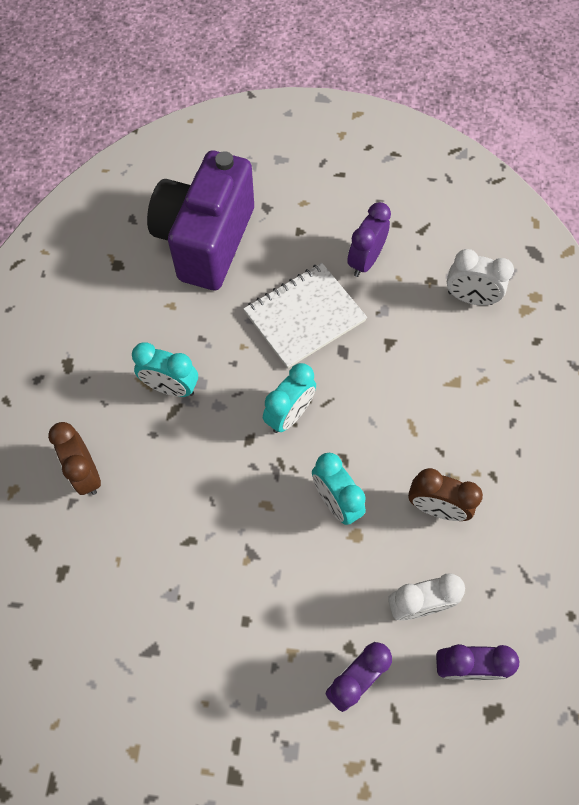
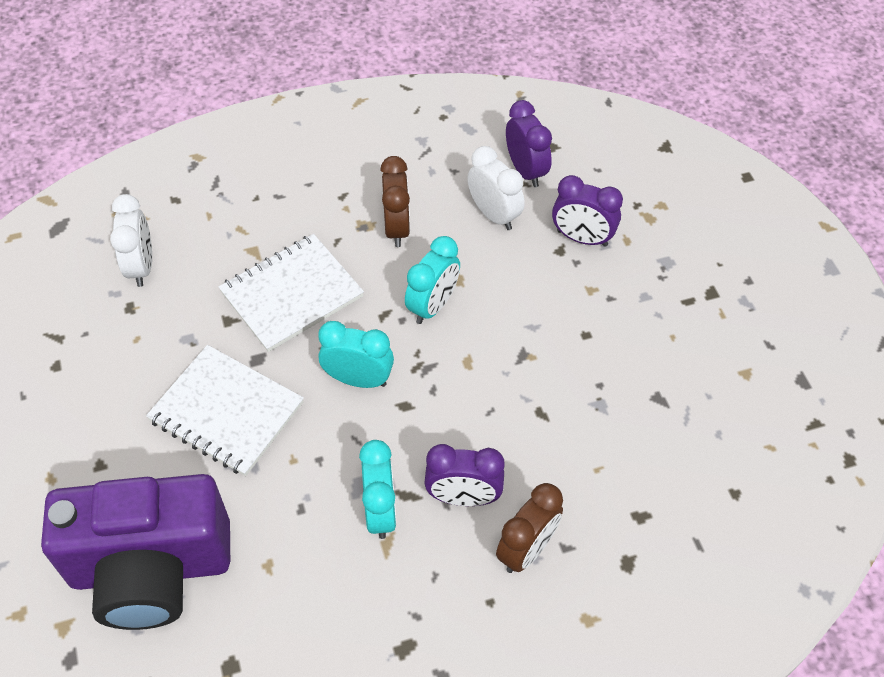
camera: 115 degrees left, 10 degrees down
(365, 261) = (123, 379): purple clock -> purple clock (463, 497)
(395, 396) = (292, 294): none -> white notebook

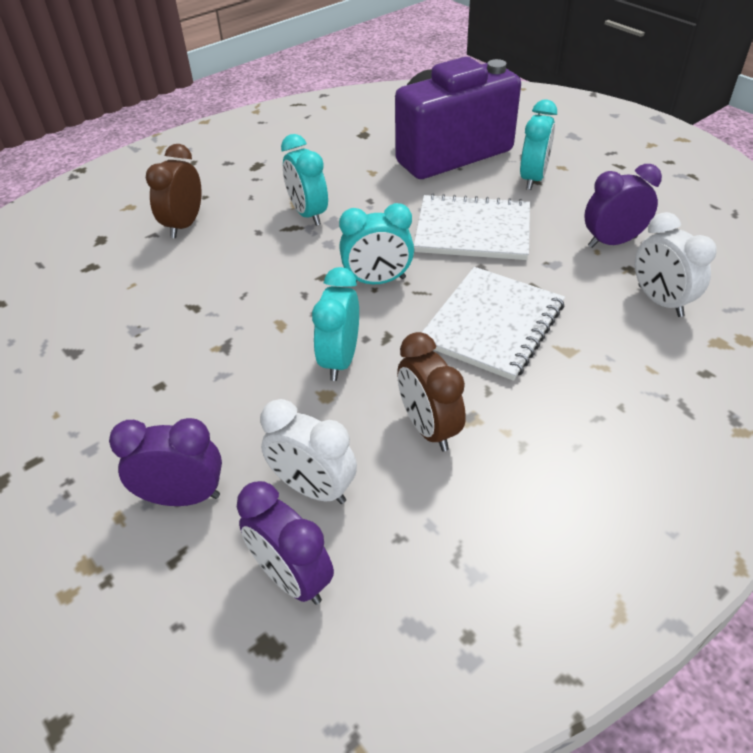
camera: 160 degrees right, 10 degrees down
(100, 470) = (532, 179): none -> turquoise clock
(463, 497) = (245, 238): purple clock -> purple clock (612, 242)

